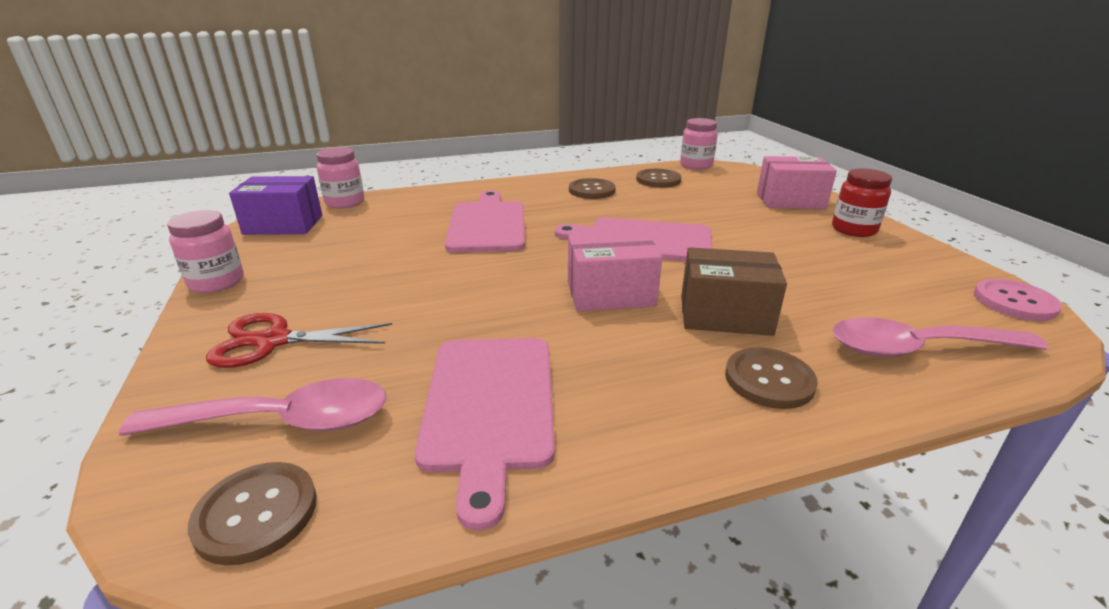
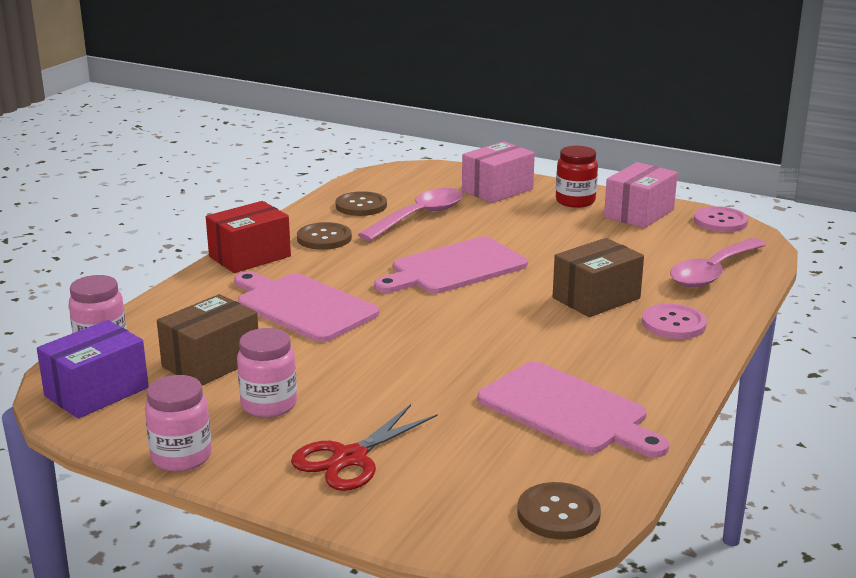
camera: 45 degrees left, 5 degrees down
(282, 421) = (472, 482): pink spoon -> pink spoon (419, 216)
(365, 235) = (211, 362): none -> brown box
(524, 185) = (250, 256): none -> red box
(610, 293) = (507, 317): pink box -> pink box (639, 213)
(696, 165) = (364, 178): pink jar -> pink jar (269, 405)
(769, 380) = (673, 324): brown button -> pink button

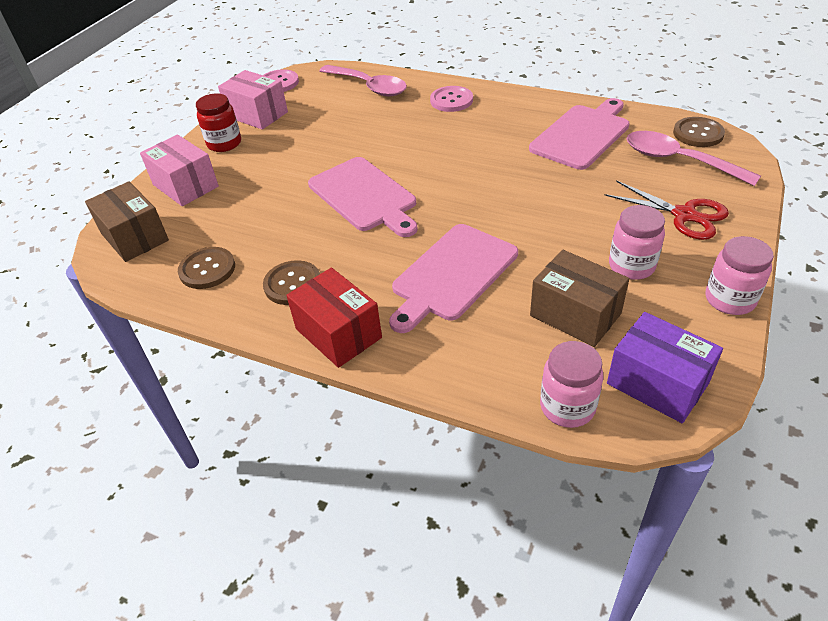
camera: 90 degrees left, 20 degrees up
(419, 216) = (244, 227): pink spoon -> pink spoon (678, 160)
(596, 298) = (416, 129): brown box -> brown box (134, 237)

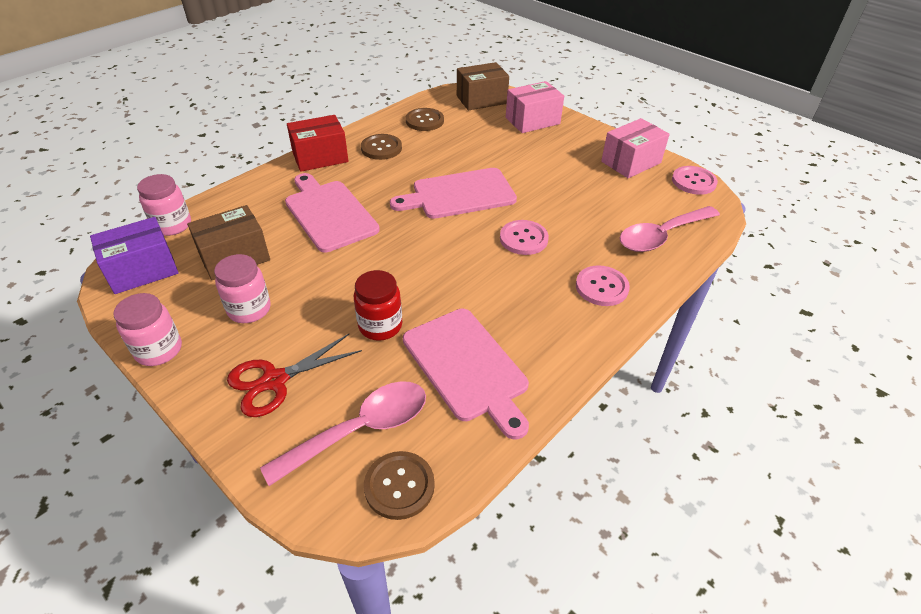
camera: 105 degrees right, 0 degrees up
(224, 144) = (586, 141): red jar -> red jar (380, 326)
(414, 144) = (523, 239): none -> pink button

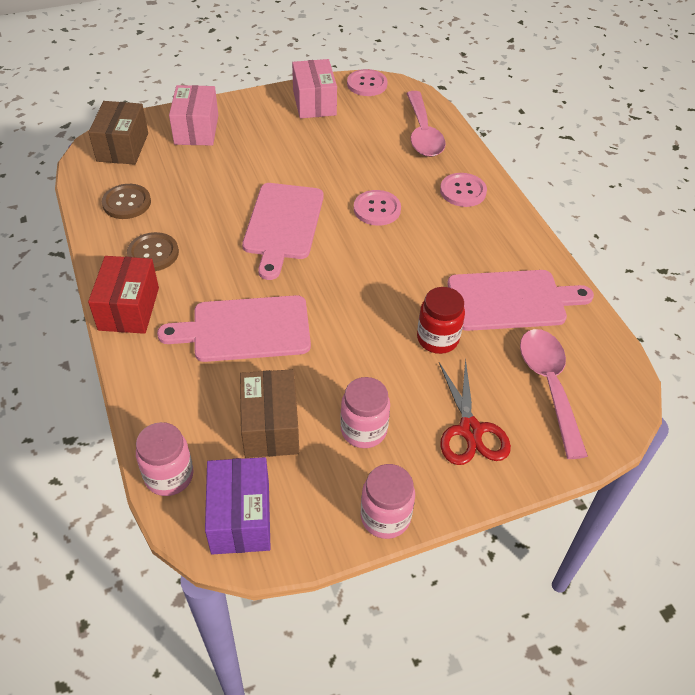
camera: 65 degrees left, 5 degrees up
(399, 486) = (610, 378): brown button -> none

